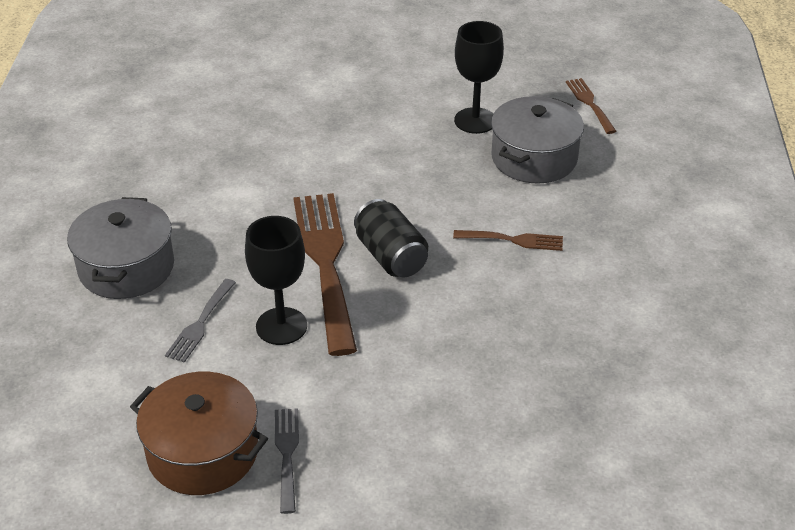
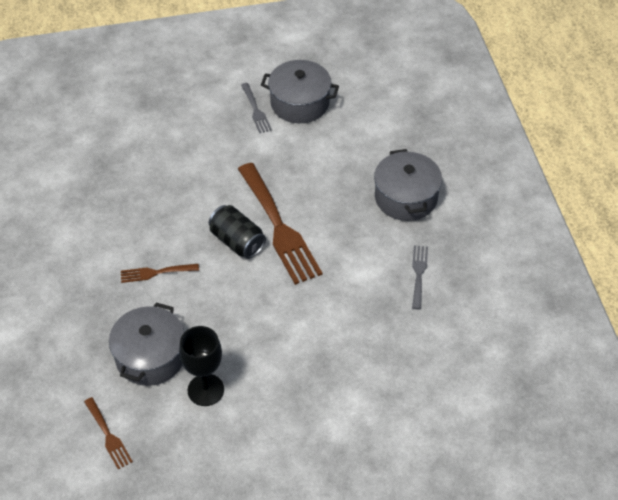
camera: 165 degrees right, 10 degrees up
(200, 324) = (338, 170): grey fork -> grey fork (418, 274)
(203, 452) = (300, 103): brown pot -> grey pot
(281, 326) = (289, 178): black goblet -> none

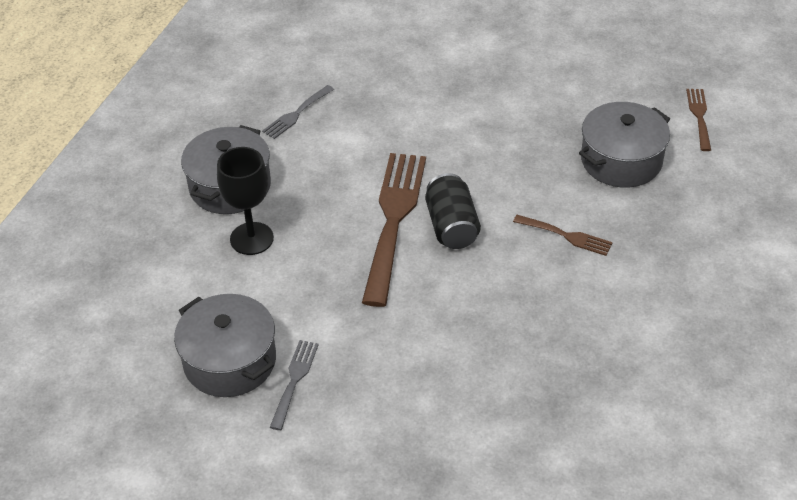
camera: 145 degrees left, 5 degrees down
(205, 390) = (583, 112): black goblet -> black goblet (251, 238)

